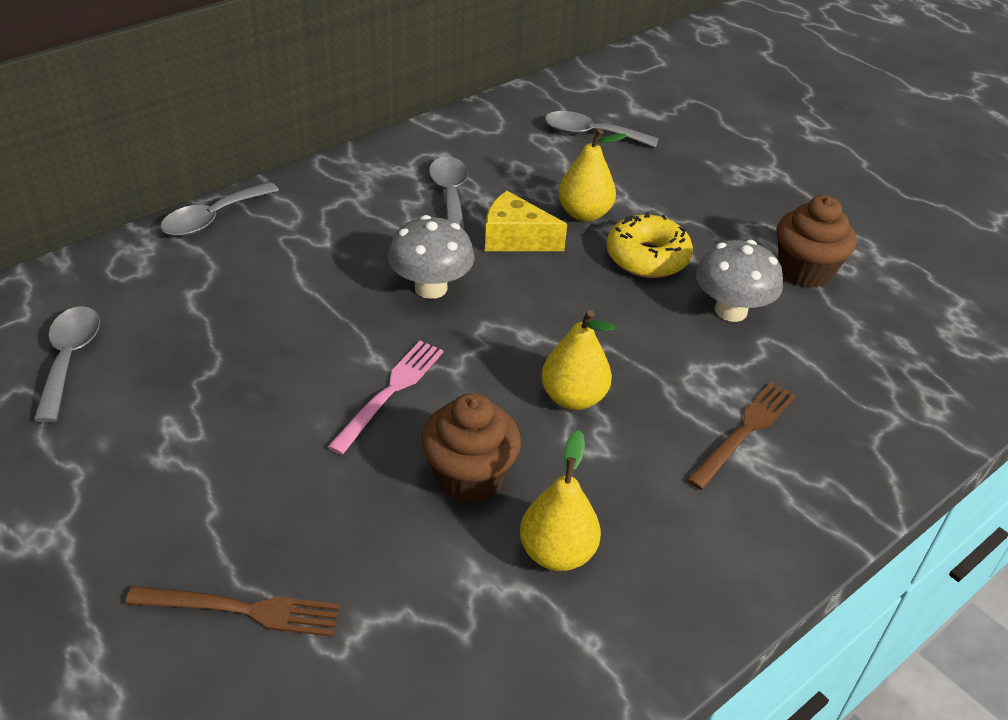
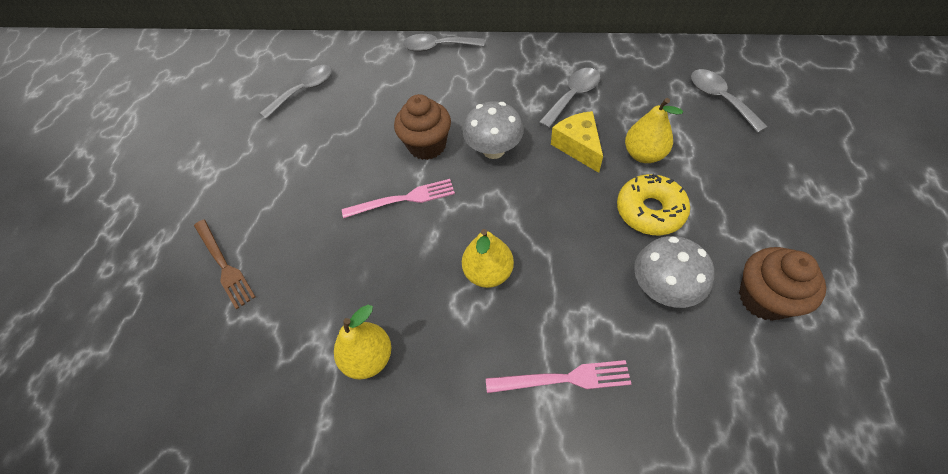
camera: 55 degrees right, 15 degrees up
(469, 477) = (381, 277): brown cupcake -> brown cupcake (427, 145)
(744, 432) = (563, 379): brown fork -> pink fork

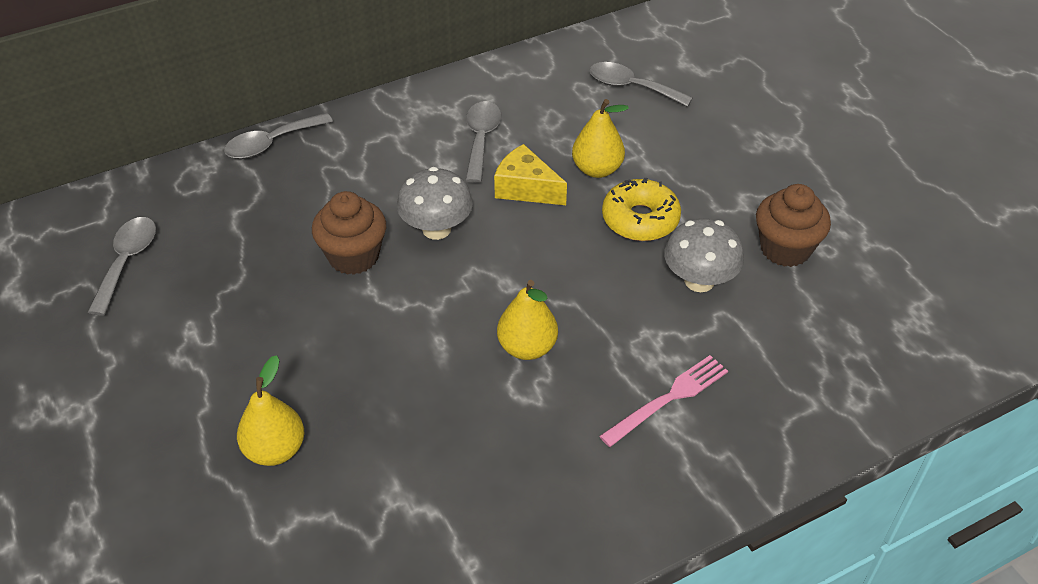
camera: 40 degrees left, 10 degrees down
(224, 265) = (205, 493): brown fork -> none
(369, 357) = (467, 484): yellow pear -> yellow pear (275, 450)
(403, 199) = (373, 323): pink fork -> none

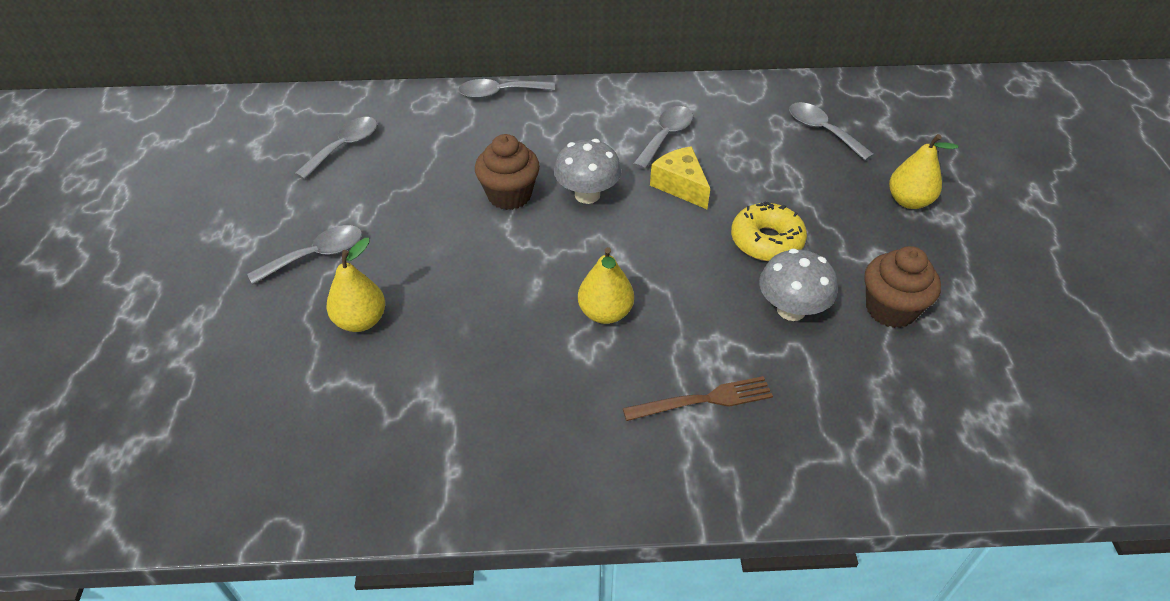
camera: 25 degrees right, 0 degrees up
(177, 397) = (317, 255): none -> grey spoon
(597, 169) = (752, 189): yellow pear -> yellow pear (909, 201)
(668, 399) = (703, 400): pink fork -> brown fork

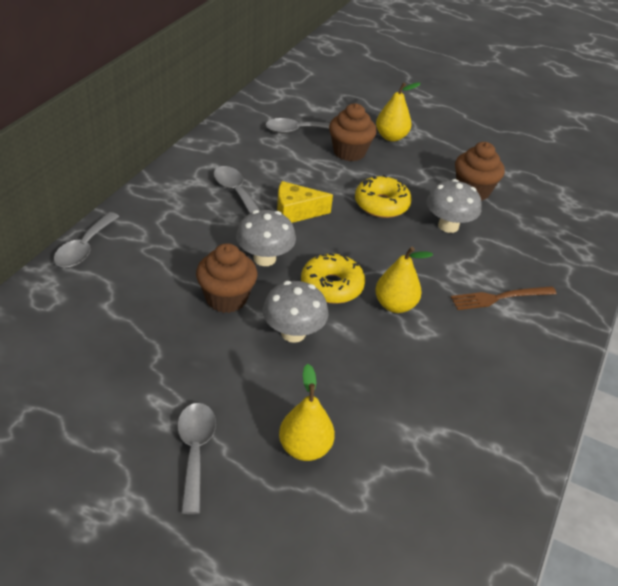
camera: 65 degrees left, 5 degrees down
(344, 147) = (51, 376): grey spoon -> none
(500, 255) = (293, 333): none -> grey mushroom
(590, 255) = (331, 286): none -> yellow donut
(703, 400) = (500, 298): brown fork -> brown fork turned 120 degrees counterclockwise
(833, 181) = (349, 152): none -> brown cupcake

